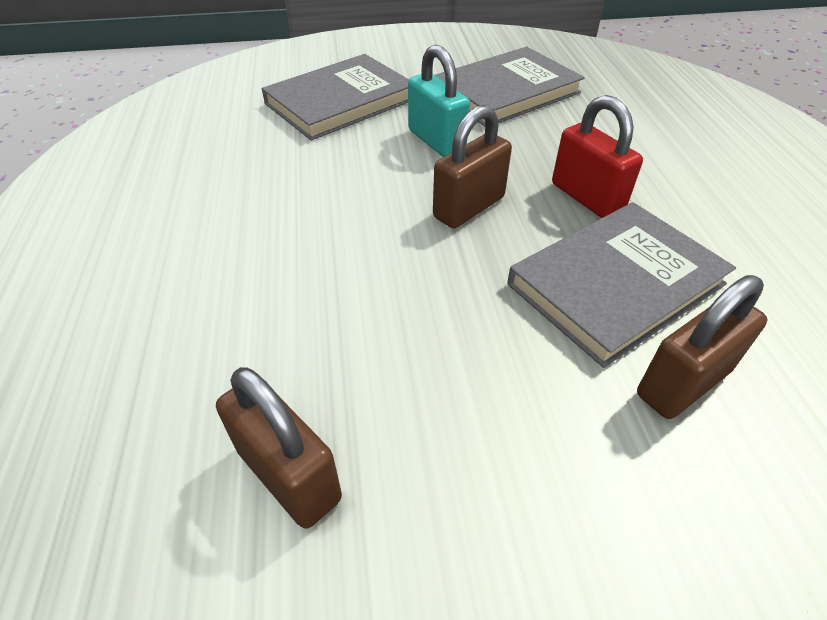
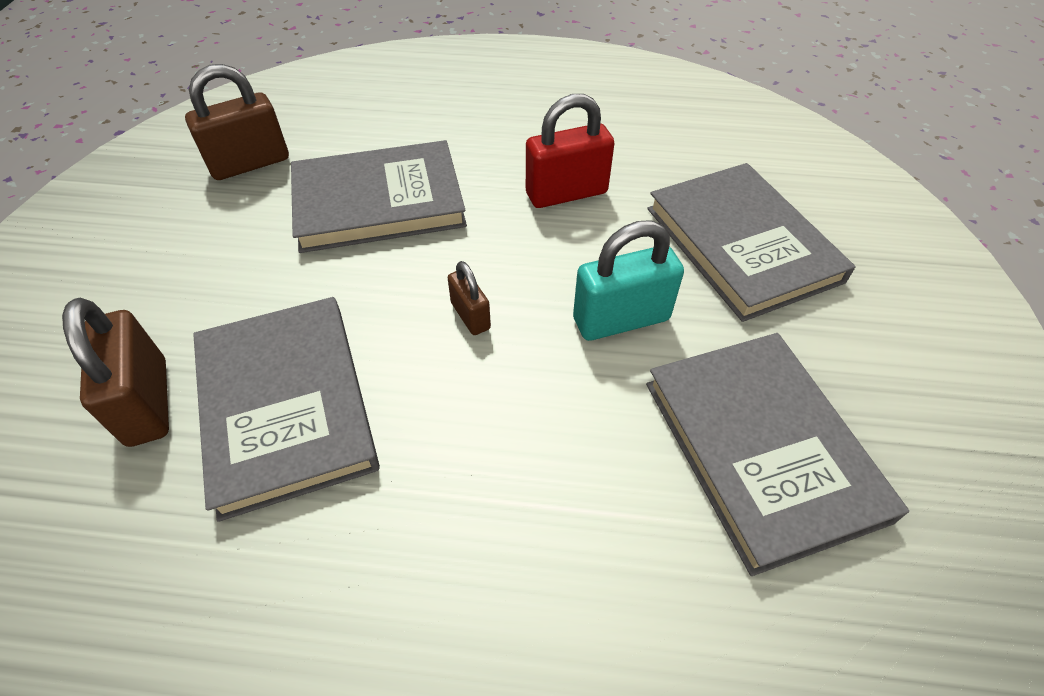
camera: 105 degrees right, 5 degrees up
(341, 304) = (378, 202): none -> grey book
(469, 207) = (470, 316): brown padlock -> brown padlock, size x0.56
(586, 197) = (441, 444): red padlock -> red padlock (566, 193)

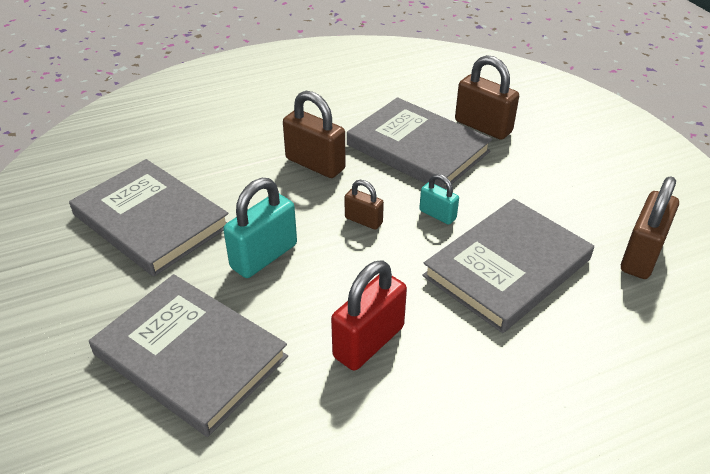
camera: 150 degrees right, 10 degrees down
(379, 285) = (437, 215): none -> turquoise padlock
(459, 449) = (315, 164): none -> brown padlock

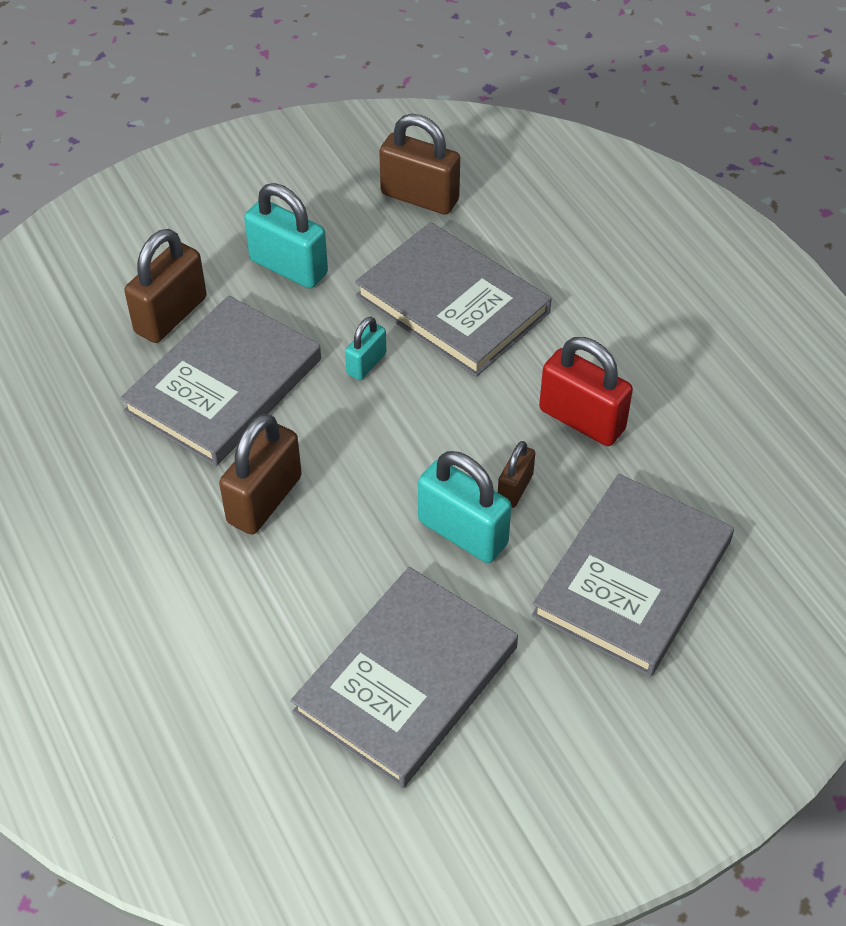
camera: 95 degrees left, 10 degrees up
(363, 220) = (384, 436): brown padlock -> brown padlock (515, 488)
(538, 179) = (288, 267): none -> turquoise padlock

